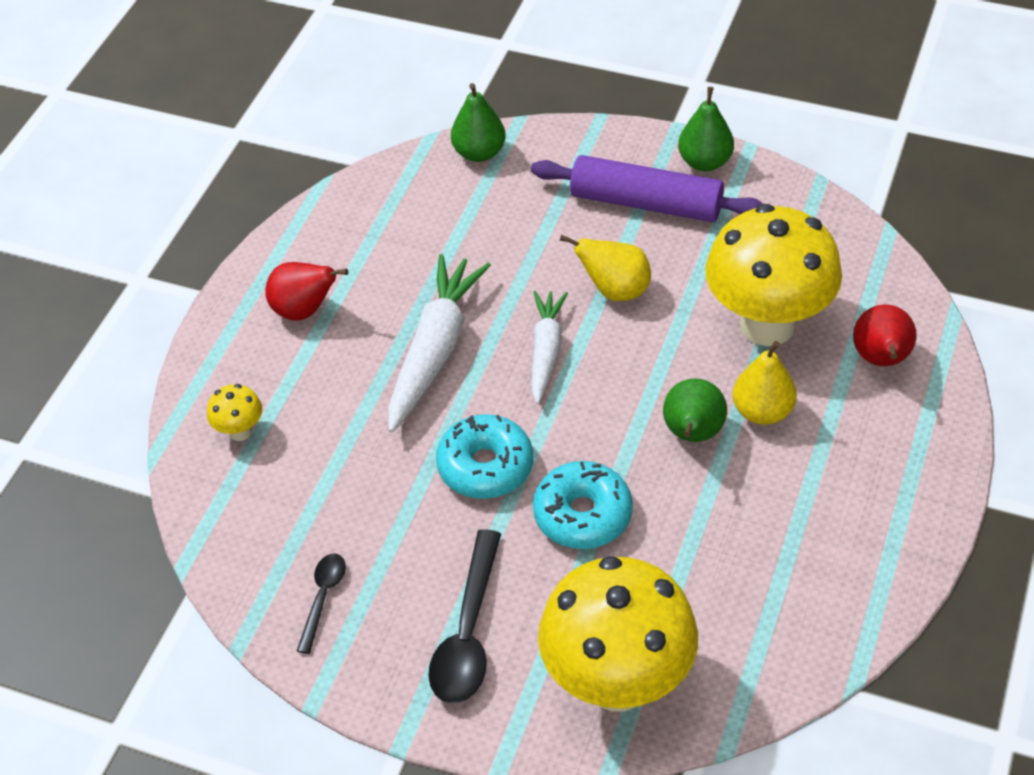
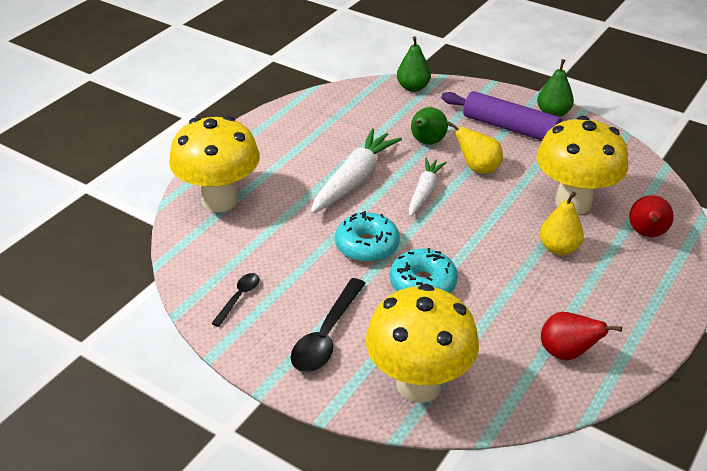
camera: 10 degrees right, 10 degrees down
(240, 431) = (220, 200): yellow mushroom -> yellow mushroom, size x2.47
(304, 310) = (281, 147): red pear -> red pear (566, 353)
(692, 434) = (508, 252): green pear -> green pear (426, 142)

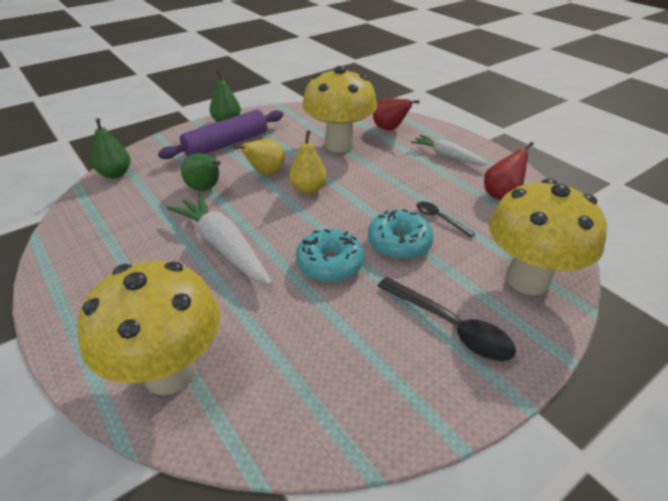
camera: 70 degrees left, 0 degrees up
(239, 298) = (366, 392): black spoon -> black spoon (439, 219)
(424, 192) = (275, 208): white carrot -> white carrot (447, 156)
(558, 248) = (387, 165): yellow pear -> yellow pear (308, 189)

